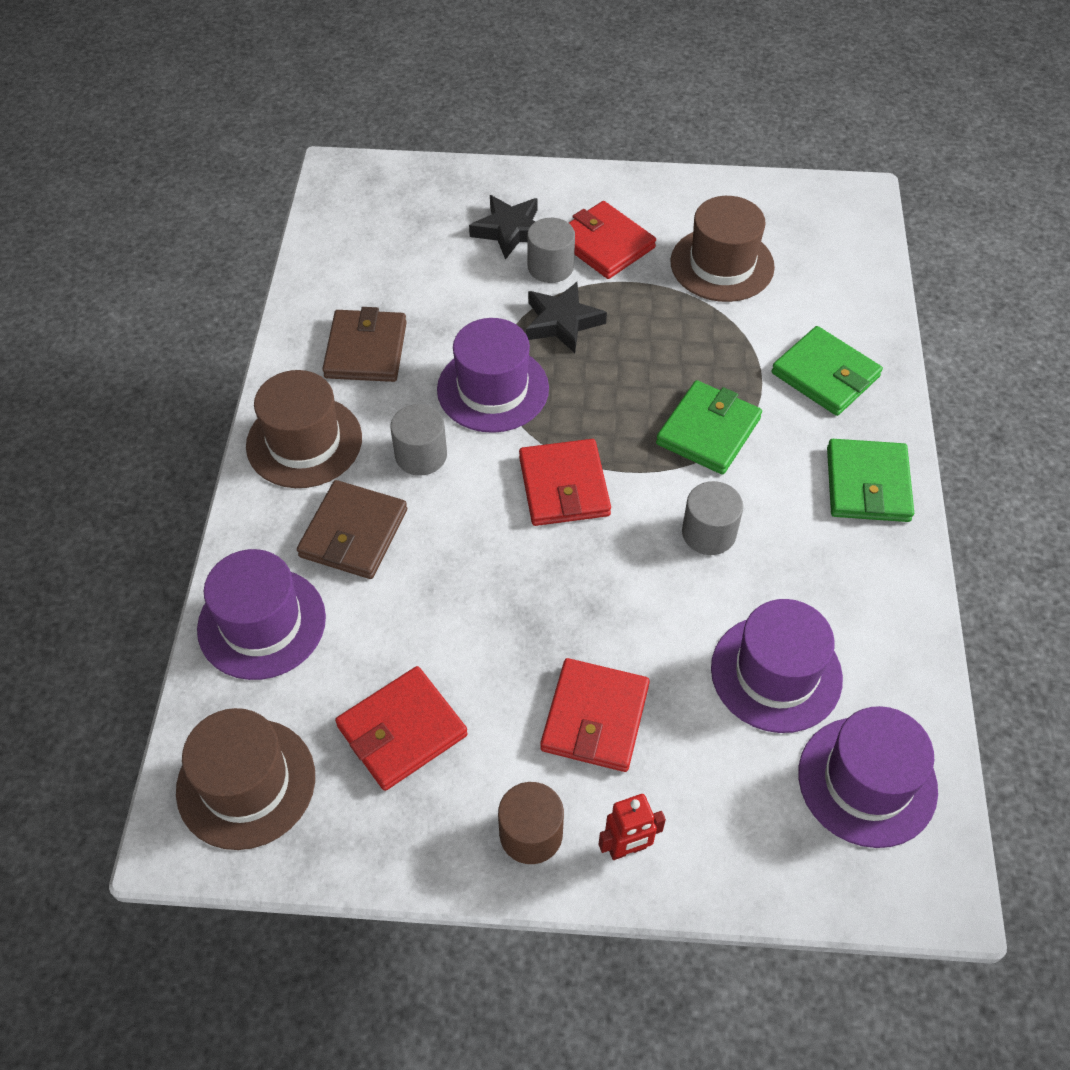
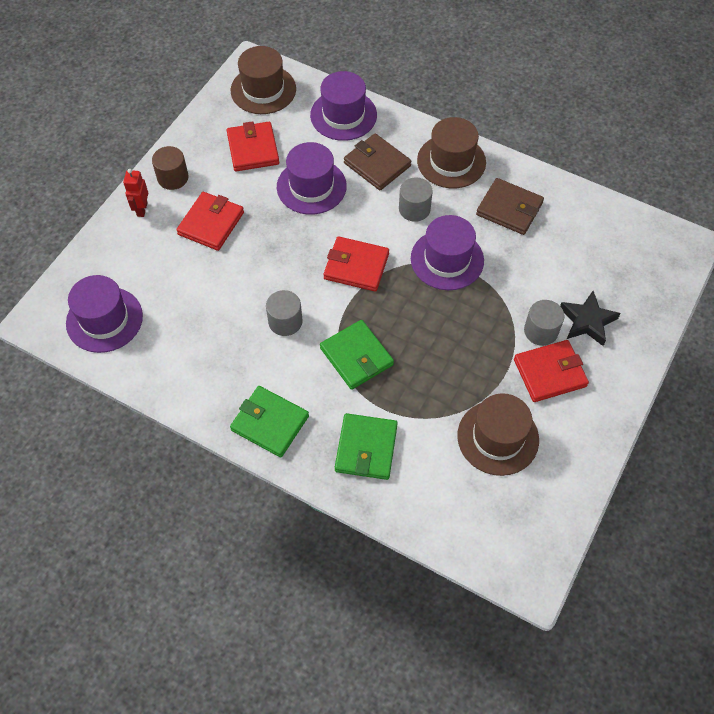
camera: 115 degrees right, 5 degrees up
(562, 322) = (486, 317): black star -> none
(595, 718) = (211, 223): red wallet -> red wallet turned 75 degrees clockwise
(776, 673) = (184, 310): purple hat -> purple hat (311, 186)
(825, 375) = (366, 448): green wallet -> green wallet turned 60 degrees counterclockwise

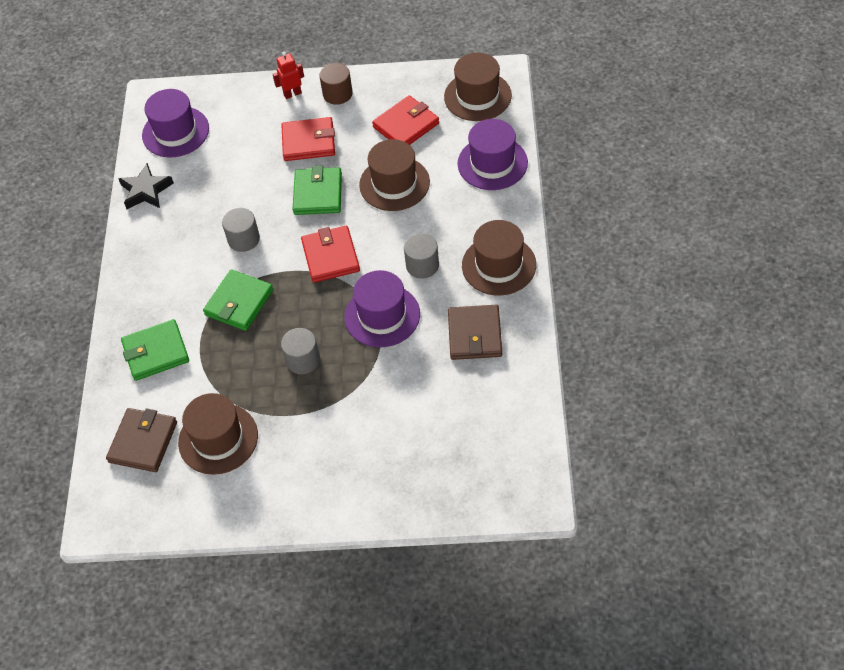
camera: 65 degrees right, 5 degrees down
(270, 423) = (143, 279): green wallet -> green wallet (318, 194)
(311, 186) = (394, 183): purple hat -> brown hat
(377, 164) = (453, 214): brown wallet -> brown wallet (143, 442)
(541, 331) = (350, 421): grey cylinder -> grey cylinder (303, 360)
(550, 373) = (308, 448): red wallet -> none
(587, 321) = (384, 453): black star -> black star (146, 191)

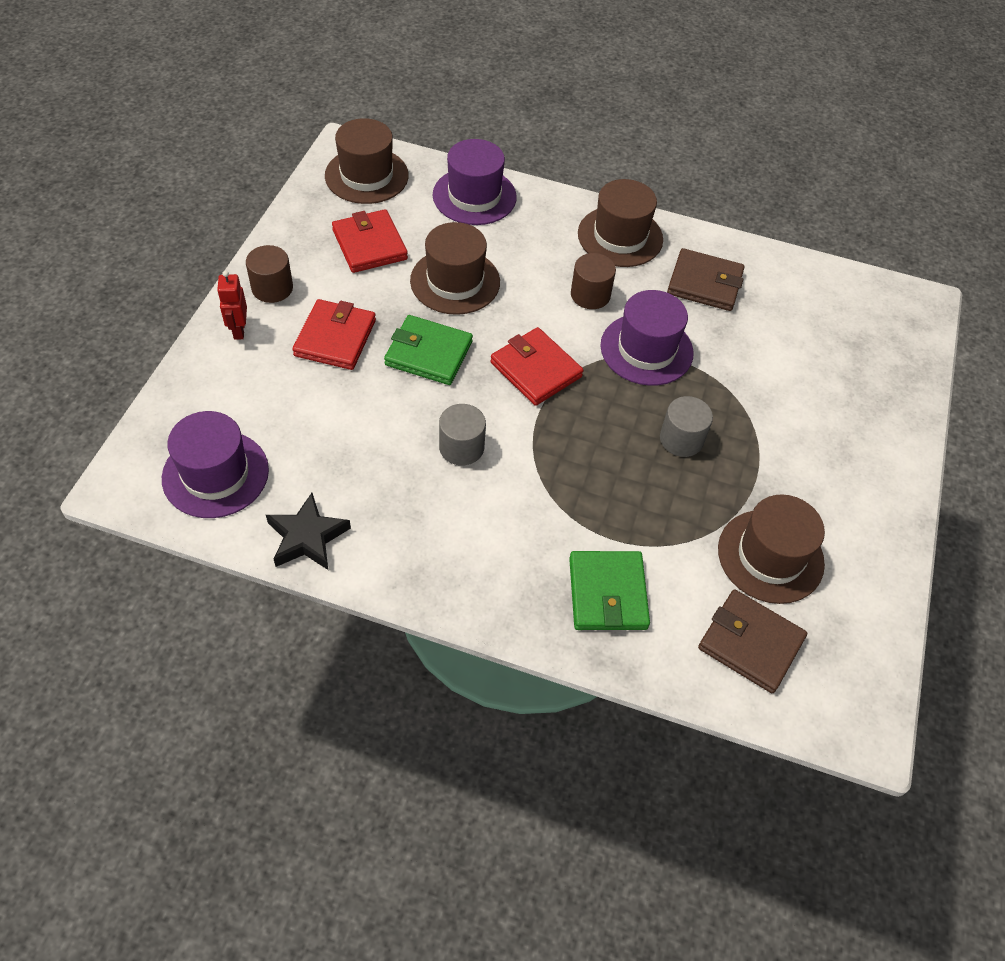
camera: 80 degrees left, 0 degrees up
(239, 302) = (565, 479): green wallet -> none
(330, 256) = (536, 369): red wallet -> red wallet turned 45 degrees clockwise
(422, 265) = (590, 295): grey cylinder -> brown cylinder

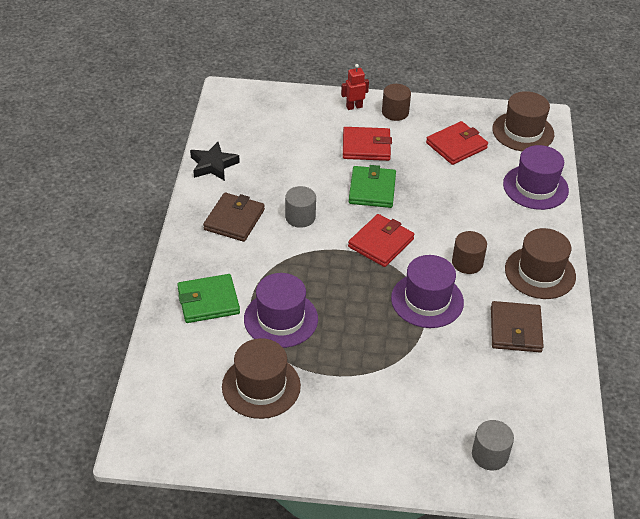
camera: 80 degrees right, 10 degrees down
(215, 474) = (245, 122): purple hat -> purple hat (281, 319)
(455, 281) = (443, 191): brown hat -> none
(681, 439) = (348, 328): grey cylinder -> grey cylinder (490, 455)
(750, 643) = (187, 378): brown wallet -> brown wallet (234, 219)

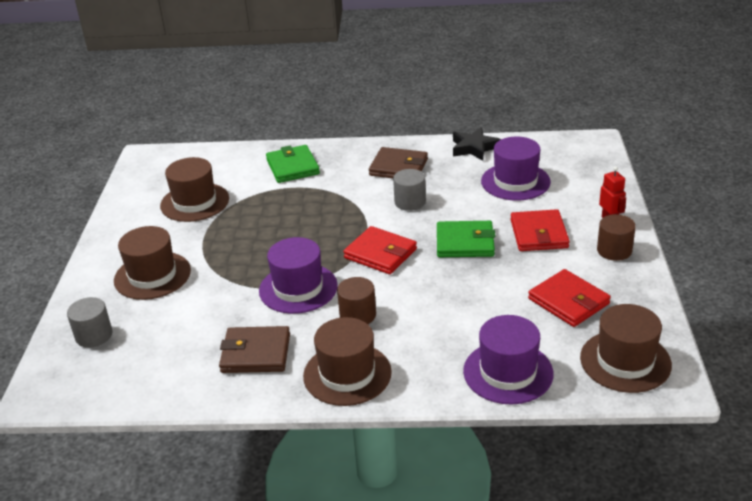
camera: 90 degrees right, 10 degrees down
(281, 319) = (272, 204): purple hat -> purple hat (515, 181)
(396, 414) = (152, 275): none -> brown hat

